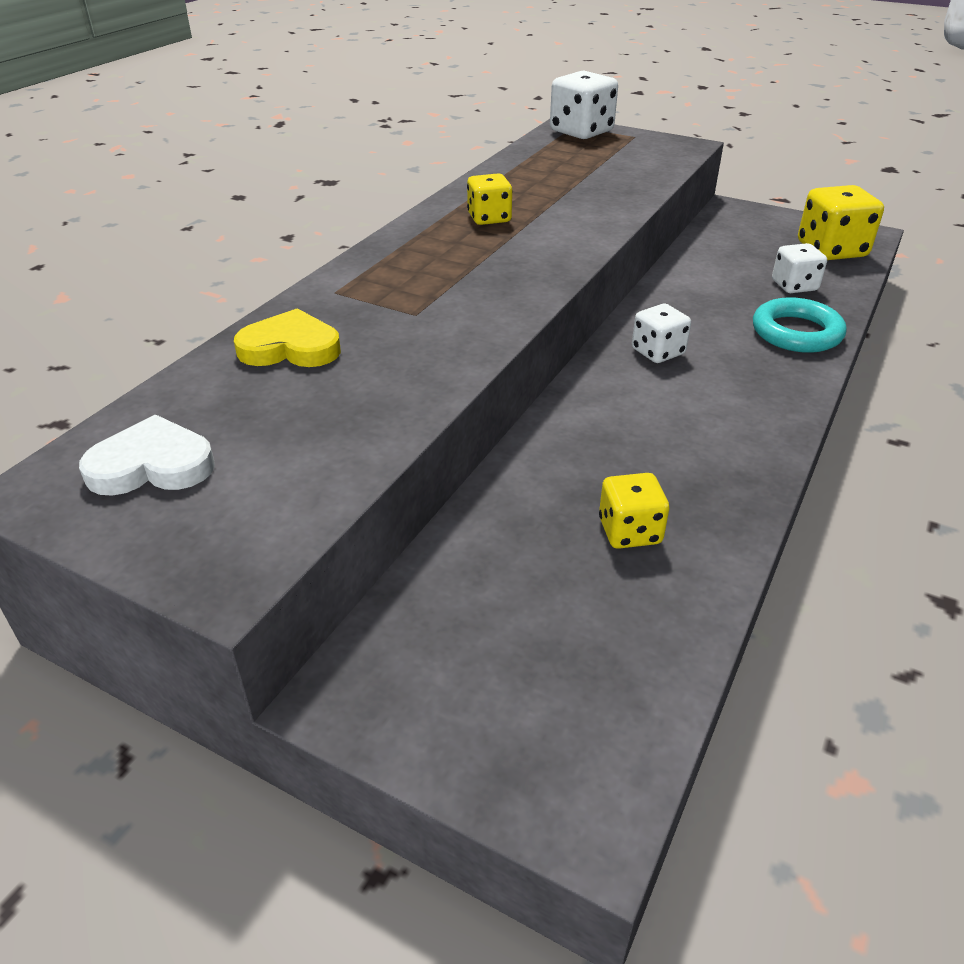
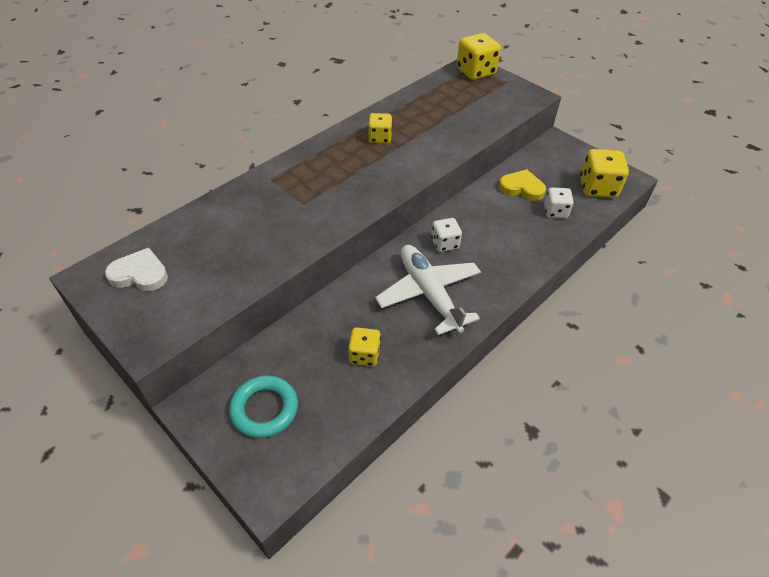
camera: 15 degrees right, 10 degrees up
(290, 348) = (231, 214): yellow heart -> yellow heart (522, 188)
(581, 132) = (475, 72): white dice -> yellow dice
(679, 421) = (429, 293): none -> white plane
(796, 332) = (533, 247): turquoise ring -> turquoise ring (264, 409)

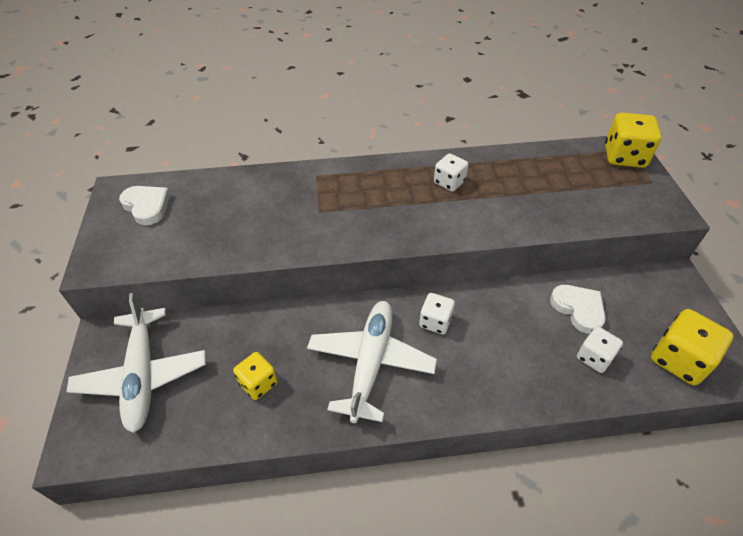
camera: 40 degrees right, 0 degrees up
(264, 409) = (142, 375): turquoise ring -> white plane
(380, 138) = (449, 182): yellow dice -> white dice
(522, 188) = (578, 309): yellow heart -> white heart

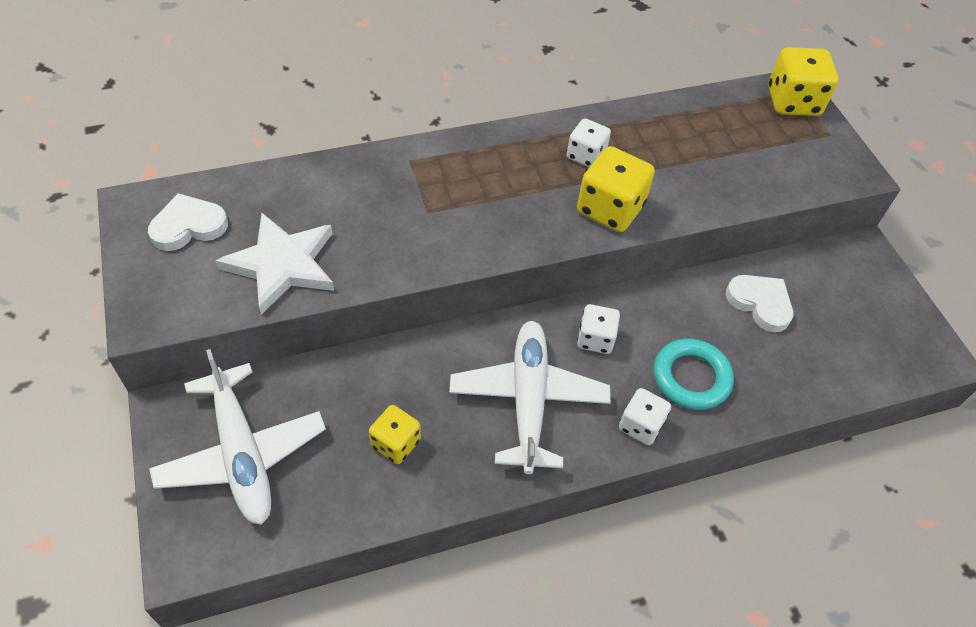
camera: 15 degrees left, 5 degrees up
(147, 206) = (188, 226): white heart -> white heart turned 60 degrees counterclockwise
(202, 238) = (282, 264): none -> white star
(509, 362) = (691, 377): none -> turquoise ring
(594, 357) = (786, 360): white dice -> white dice (640, 425)
(679, 360) = (878, 351): yellow dice -> yellow dice (610, 209)

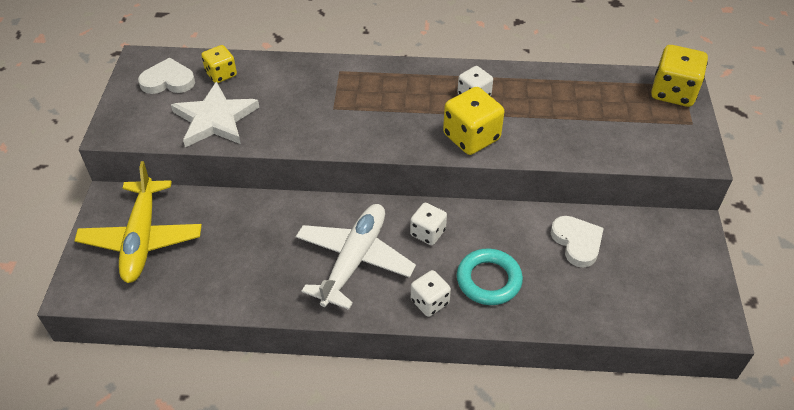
camera: 25 degrees right, 5 degrees down
(242, 454) = (142, 239): white plane -> yellow plane
(395, 443) = (245, 262): yellow dice -> yellow dice (221, 74)

